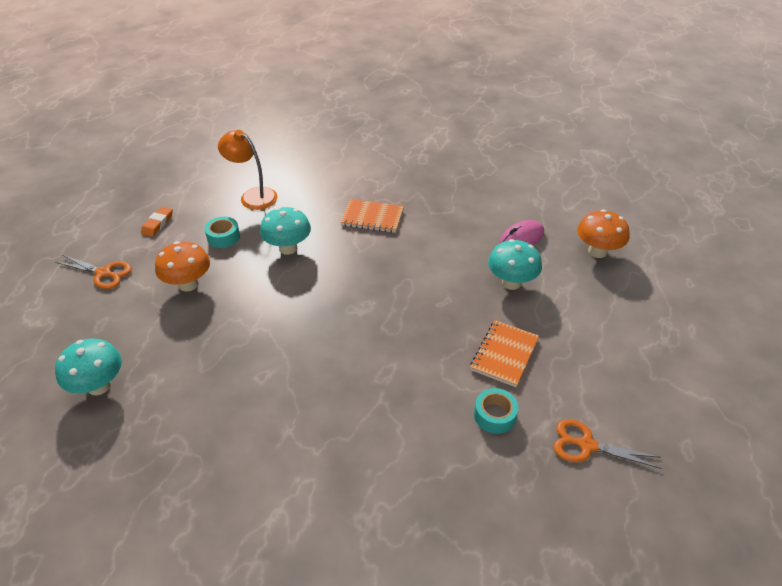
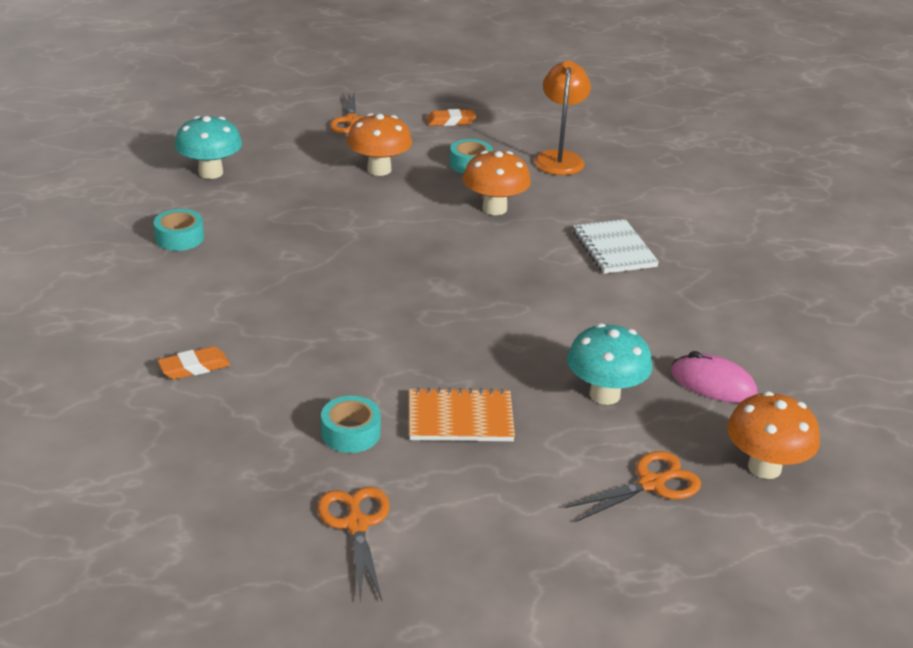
camera: 60 degrees right, 10 degrees down
(184, 439) = (180, 238): none -> turquoise tape
(288, 248) = (494, 209): turquoise mushroom -> orange mushroom
(372, 218) = (614, 249): orange notebook -> white notebook
(373, 484) = (194, 367): none -> orange eraser
(595, 298) = (651, 484): none -> orange scissors

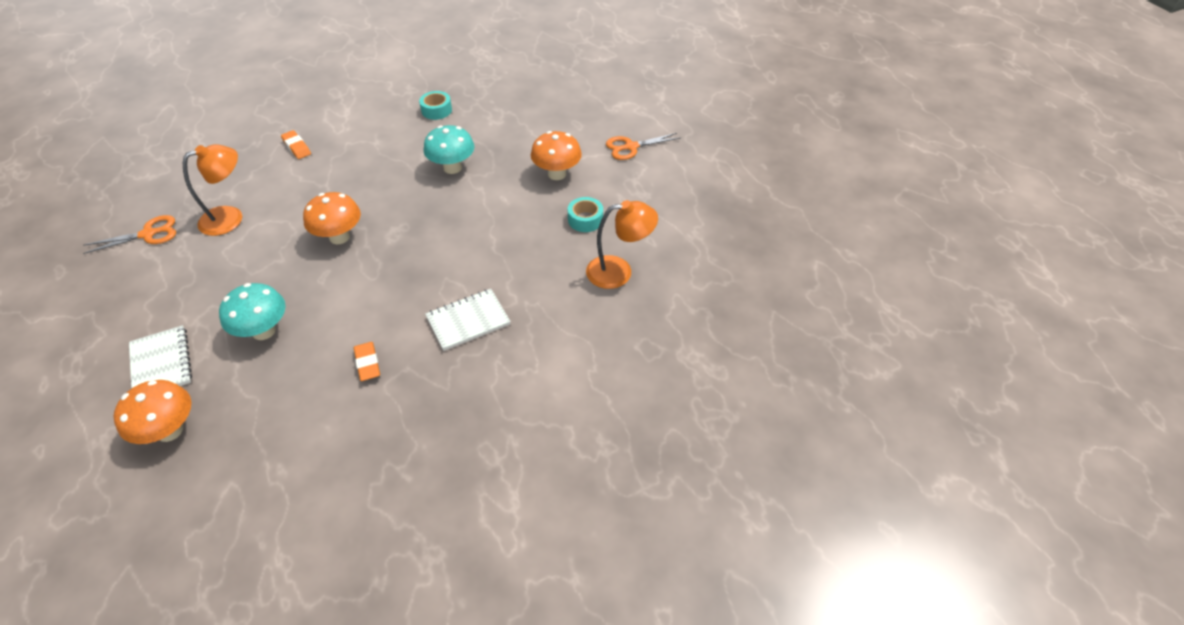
camera: 80 degrees right, 15 degrees up
(211, 173) = (524, 103): turquoise mushroom -> turquoise mushroom (452, 168)
(351, 433) = (230, 217): turquoise tape -> orange lamp
(450, 121) = (657, 198): orange eraser -> orange eraser (367, 363)
(460, 418) = (241, 261): orange notebook -> none
(494, 209) = (515, 243): orange mushroom -> orange mushroom (339, 237)
(651, 484) = (161, 364): orange scissors -> white notebook
(713, 383) = (275, 395): pink mouse -> none

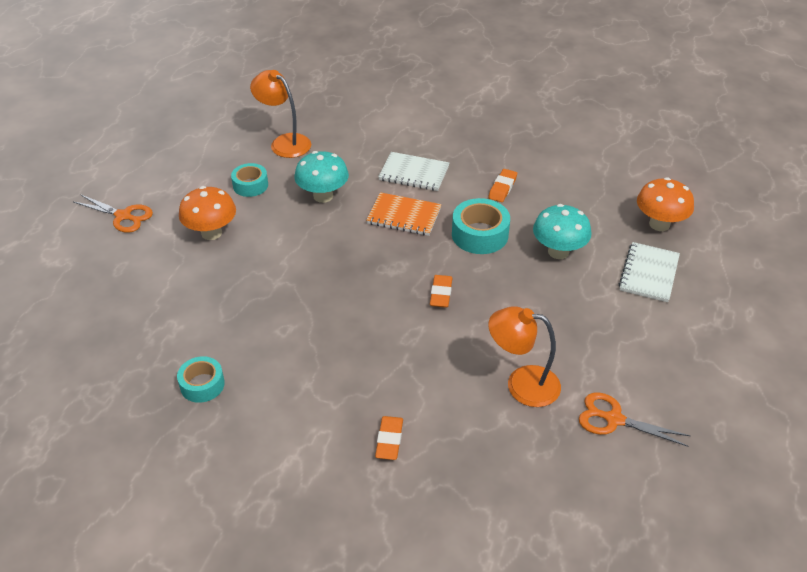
camera: 135 degrees left, 5 degrees down
(339, 237) = (441, 294): orange mushroom -> orange eraser
(349, 302) = (479, 234): none -> turquoise tape
(431, 275) = (404, 216): none -> orange notebook
(452, 168) = (278, 298): turquoise mushroom -> turquoise mushroom (323, 196)

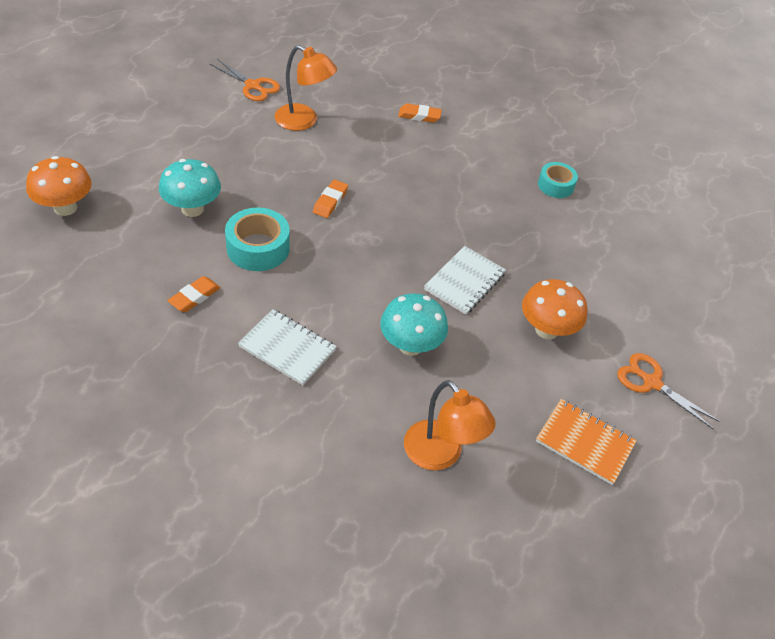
camera: 170 degrees left, 5 degrees up
(250, 185) = (496, 388): turquoise tape -> none
(389, 440) = (419, 116): orange eraser -> orange eraser turned 75 degrees clockwise
(404, 216) = (327, 292): orange notebook -> orange notebook (585, 442)
(648, 273) = (126, 167): white notebook -> white notebook (465, 282)

